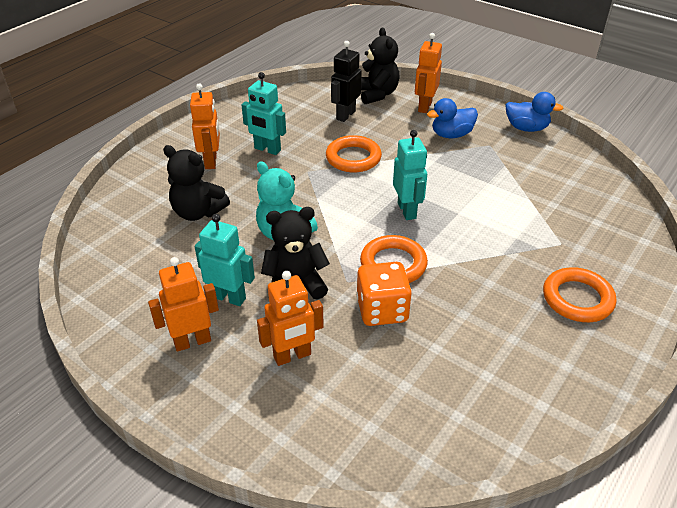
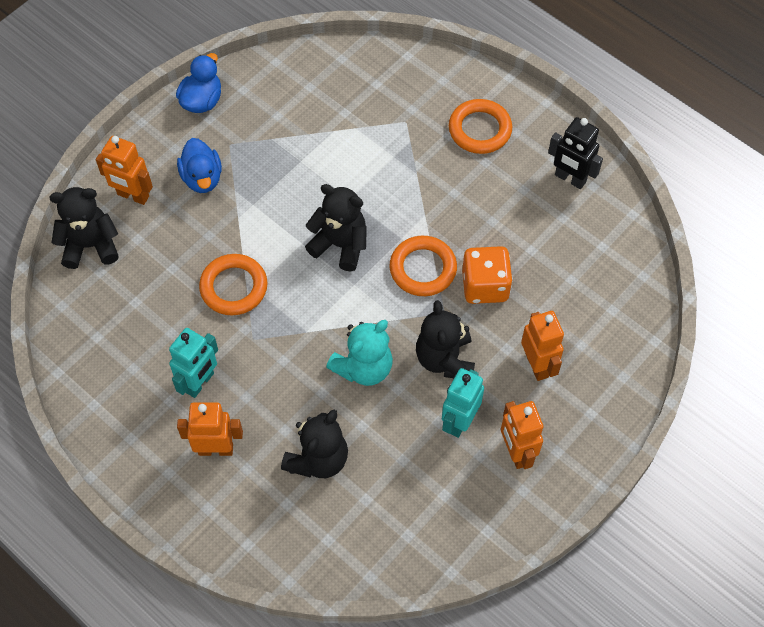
camera: 85 degrees left, 20 degrees up
(345, 115) = (135, 287): black robot -> black robot (570, 179)
(407, 210) = (340, 245): turquoise robot -> black teddy bear

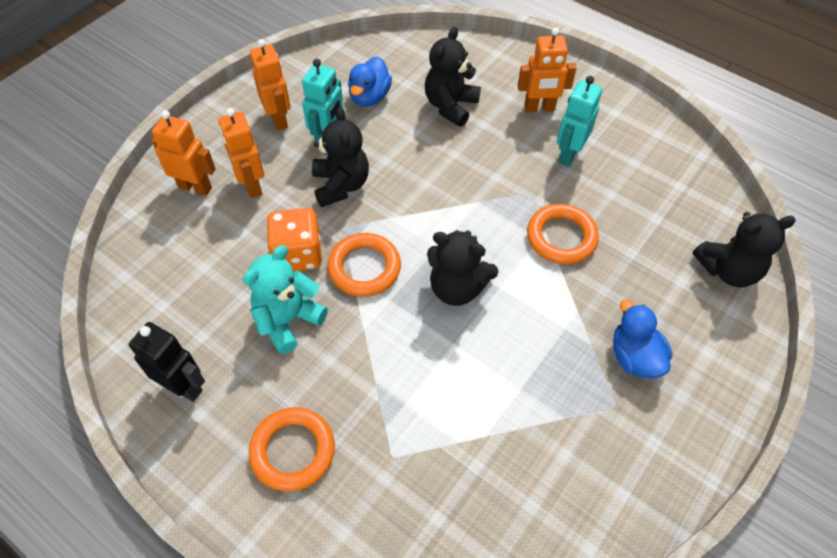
camera: 175 degrees right, 5 degrees down
(133, 196) = (707, 329): orange robot -> orange robot (195, 187)
(202, 101) = (672, 470): blue duck -> blue duck (369, 97)
(363, 367) = (418, 174): turquoise teddy bear -> turquoise teddy bear (288, 320)

